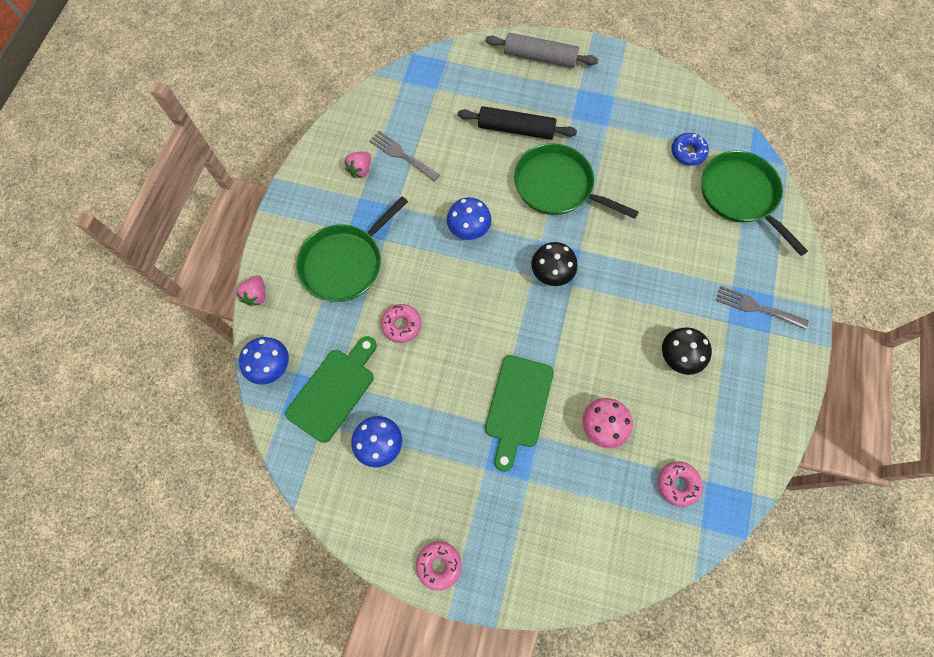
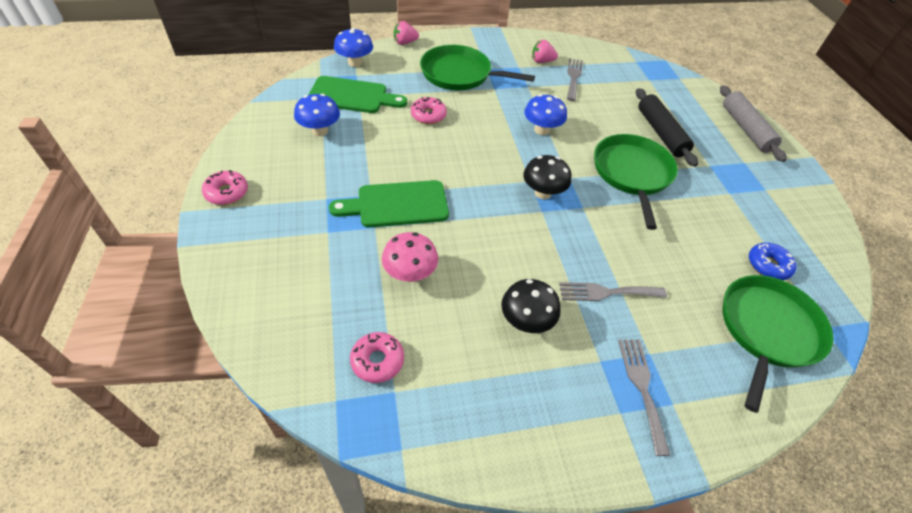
camera: 60 degrees right, 20 degrees down
(672, 283) = (607, 292): none -> grey fork

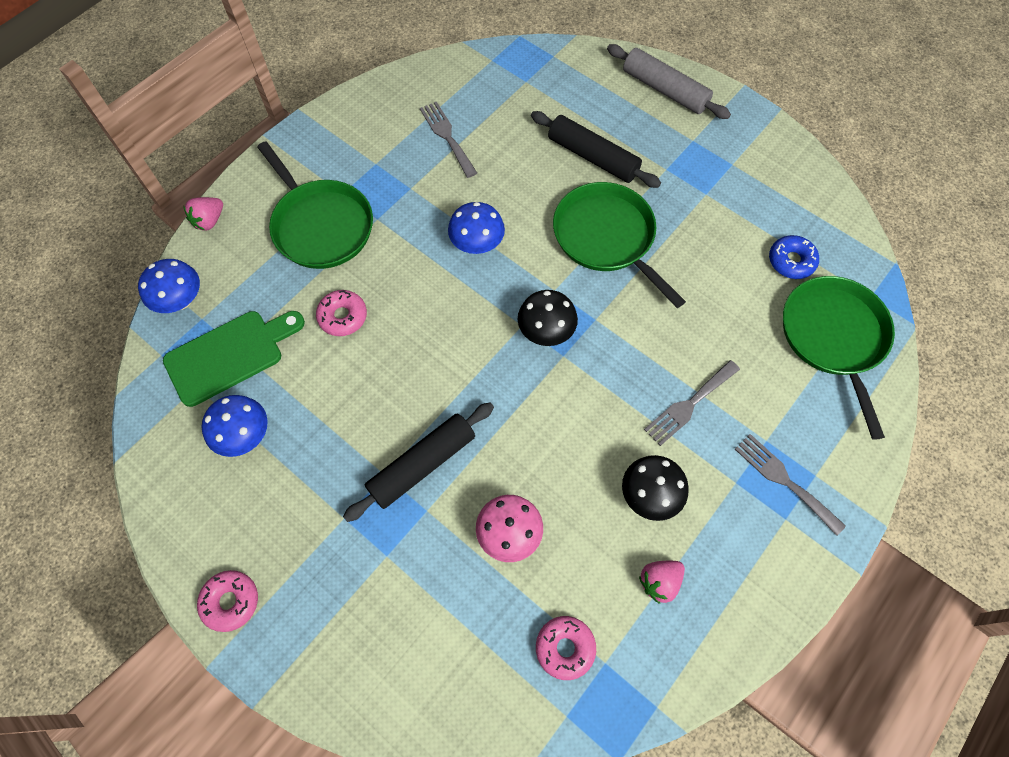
camera: 35 degrees left, 15 degrees up
(397, 204) = (422, 464): green cutting board -> black rolling pin
(459, 74) = (320, 225): green pan -> green pan turned 105 degrees counterclockwise
(542, 61) = (393, 135): pink strawberry -> pink strawberry (659, 582)

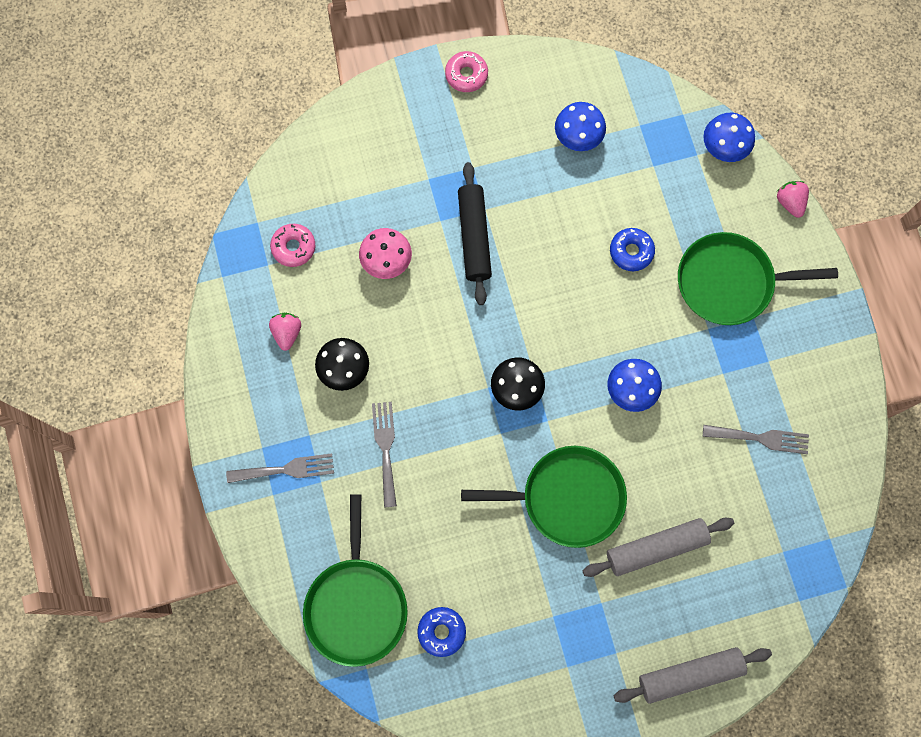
camera: 125 degrees right, 10 degrees up
(230, 355) = (650, 158): green cutting board -> none
(343, 316) = (631, 251): pink donut -> blue donut
(592, 157) = (656, 547): black rolling pin -> grey rolling pin
(834, 337) = (356, 605): green pan -> green pan turned 60 degrees clockwise

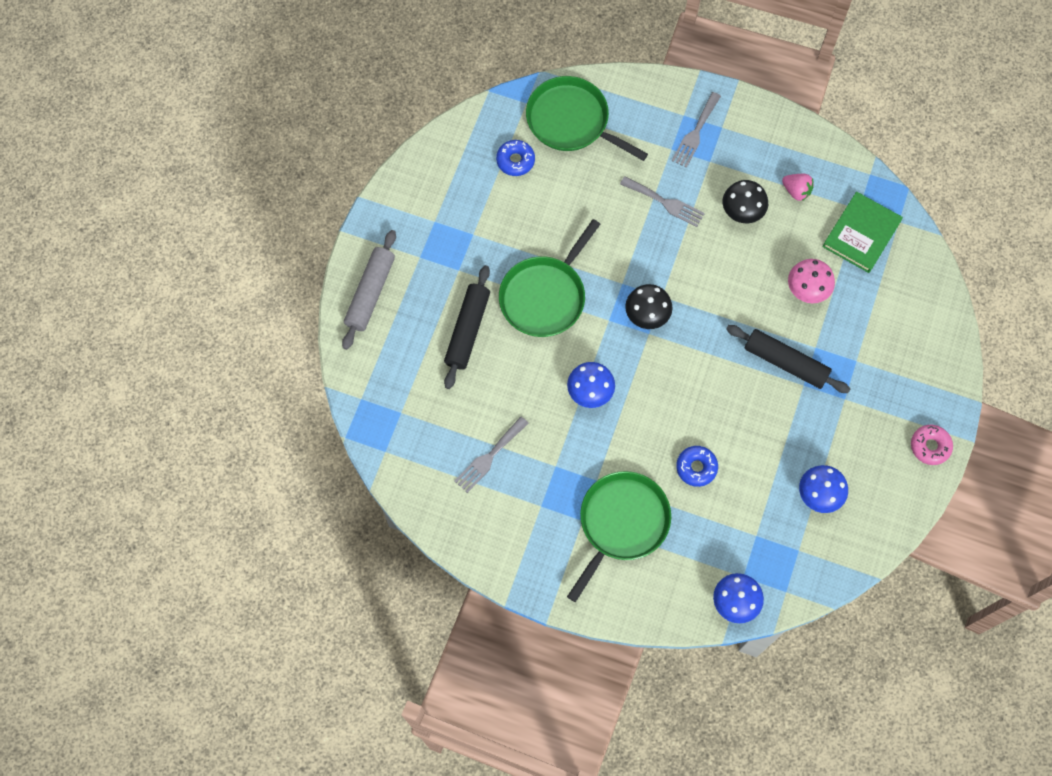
camera: 125 degrees right, 5 degrees down
(293, 247) = (861, 234): pink donut -> green book
(656, 547) = (468, 330): grey rolling pin -> black rolling pin
(789, 202) = (653, 619): pink strawberry -> none

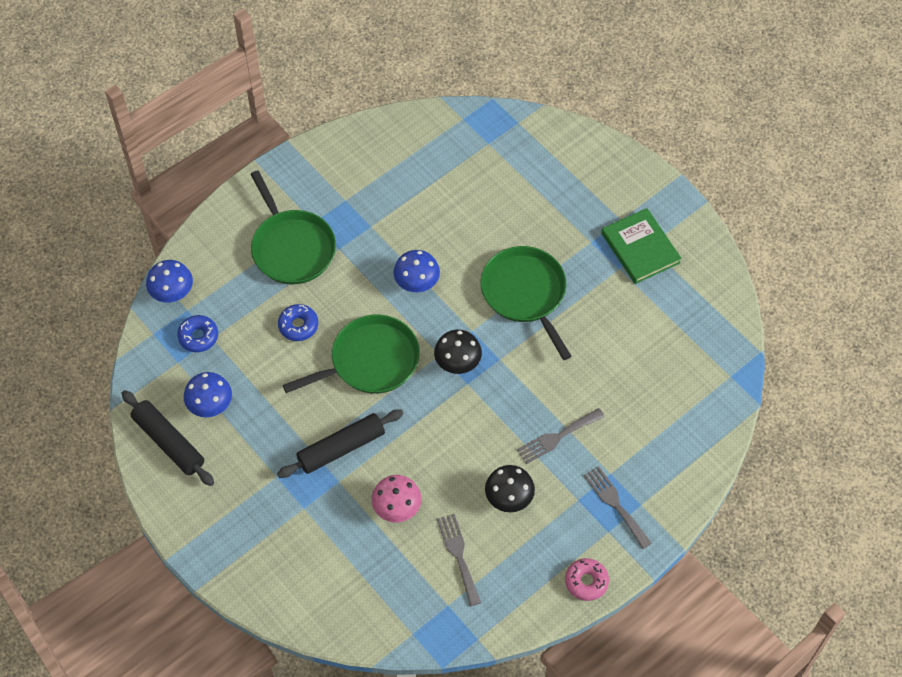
camera: 120 degrees right, 10 degrees down
(370, 293) = (608, 169): grey rolling pin -> none
(468, 330) = (530, 222): black rolling pin -> black rolling pin (168, 442)
(489, 457) = (410, 185): grey fork -> grey fork (458, 555)
(515, 160) = (673, 337): blue donut -> blue donut (198, 336)
(571, 121) = (689, 404): green pan -> green pan (370, 361)
(796, 191) = (501, 558): pink strawberry -> none
(861, 234) = (421, 590): green book -> green book (640, 248)
(930, 446) = (187, 520): pink donut -> pink donut (586, 581)

